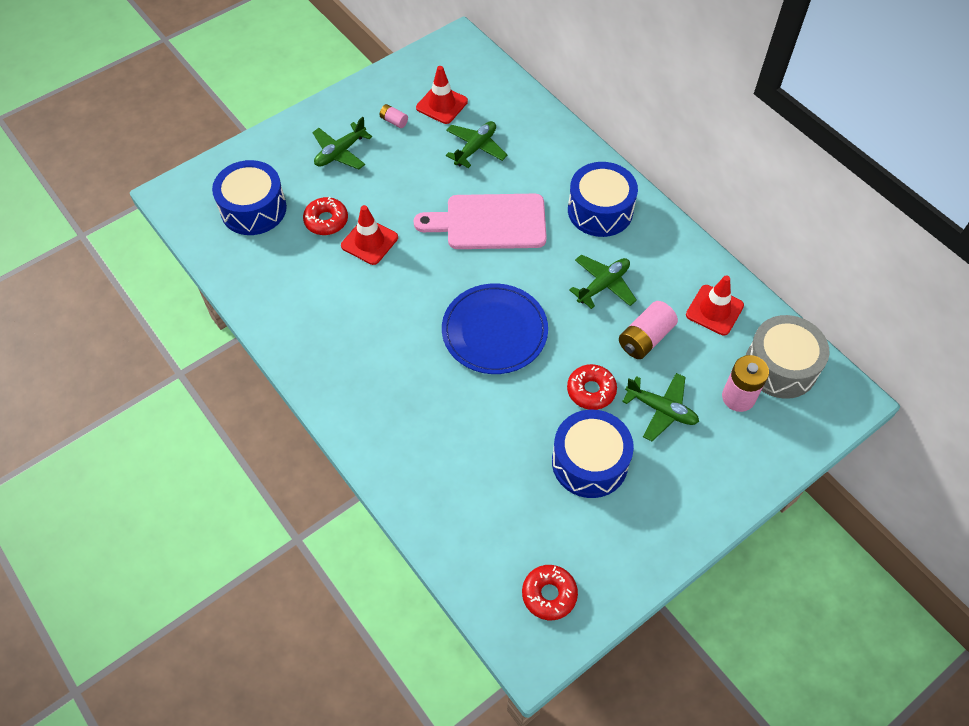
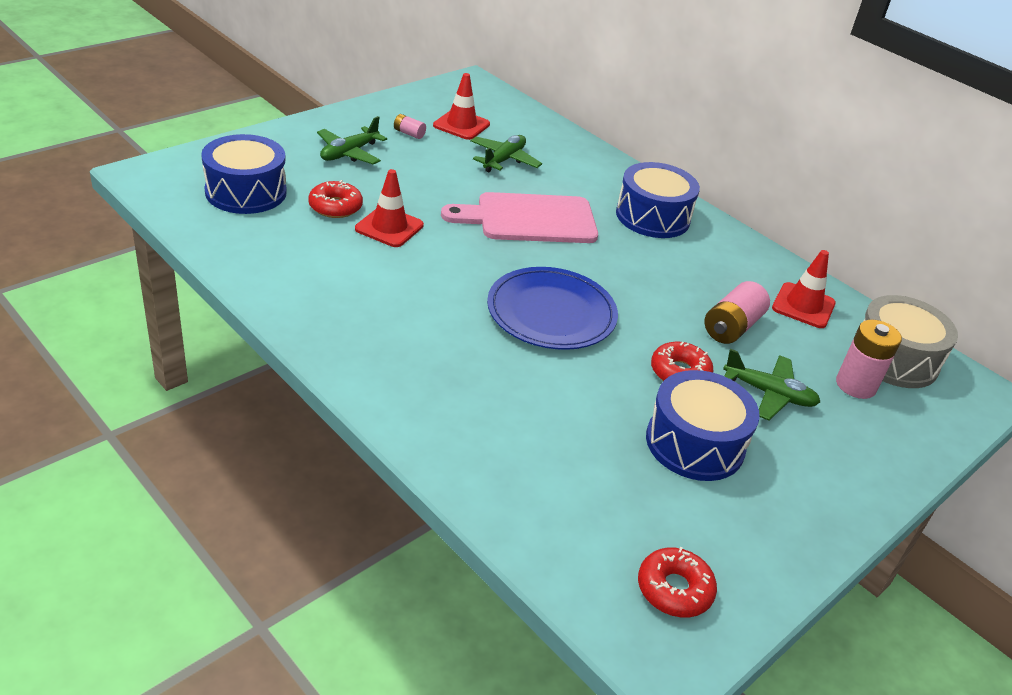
camera: 10 degrees left, 20 degrees down
(603, 285) = (671, 278): green plane -> none

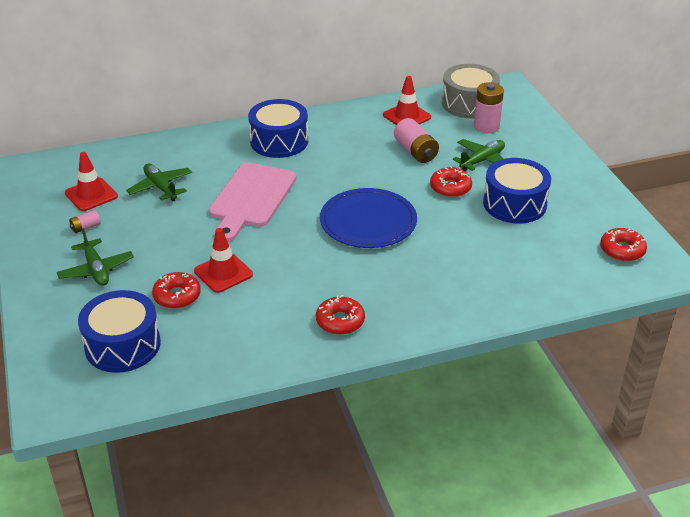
camera: 60 degrees left, 0 degrees up
(352, 325) = (340, 321): none -> red donut

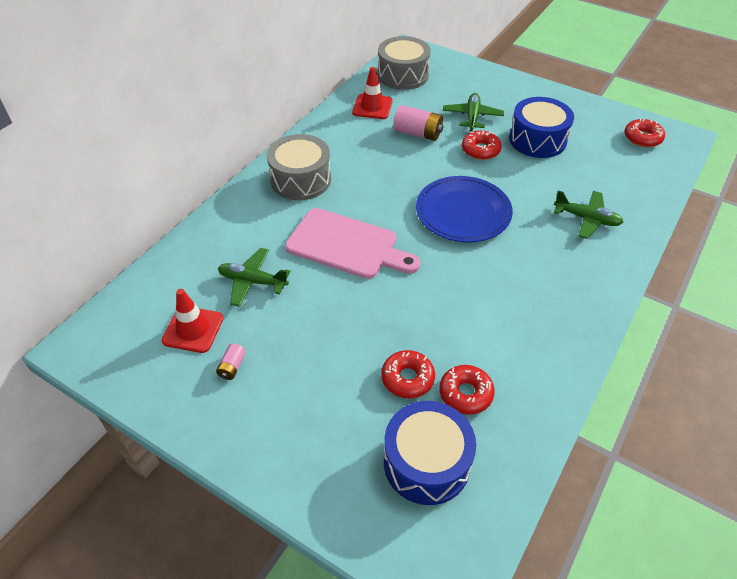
camera: 40 degrees left, 10 degrees up
(96, 270) = (301, 404): green plane -> green plane (587, 219)
(223, 273) = (416, 329): red traffic cone -> none
(251, 198) = (347, 245): pink cutting board -> pink cutting board turned 45 degrees counterclockwise
(279, 141) = (301, 179): blue drum -> grey drum
(340, 321) = (557, 311): red donut -> red donut (465, 393)
(486, 126) = (439, 88): pink battery -> none

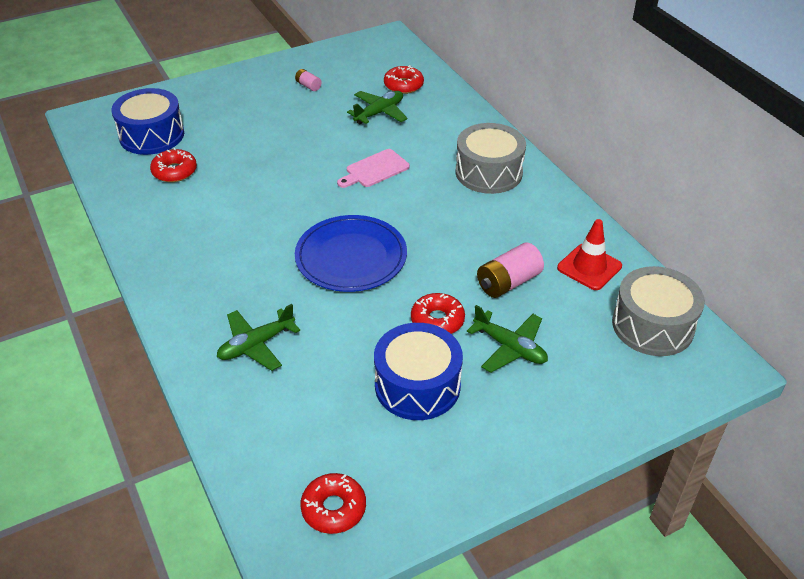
camera: 120 degrees right, 5 degrees down
(193, 329) = (358, 78): red traffic cone -> none
(347, 245) = (375, 169): pink cutting board -> pink cutting board, size x0.57
(407, 378) = (216, 151): red donut -> red donut (403, 85)

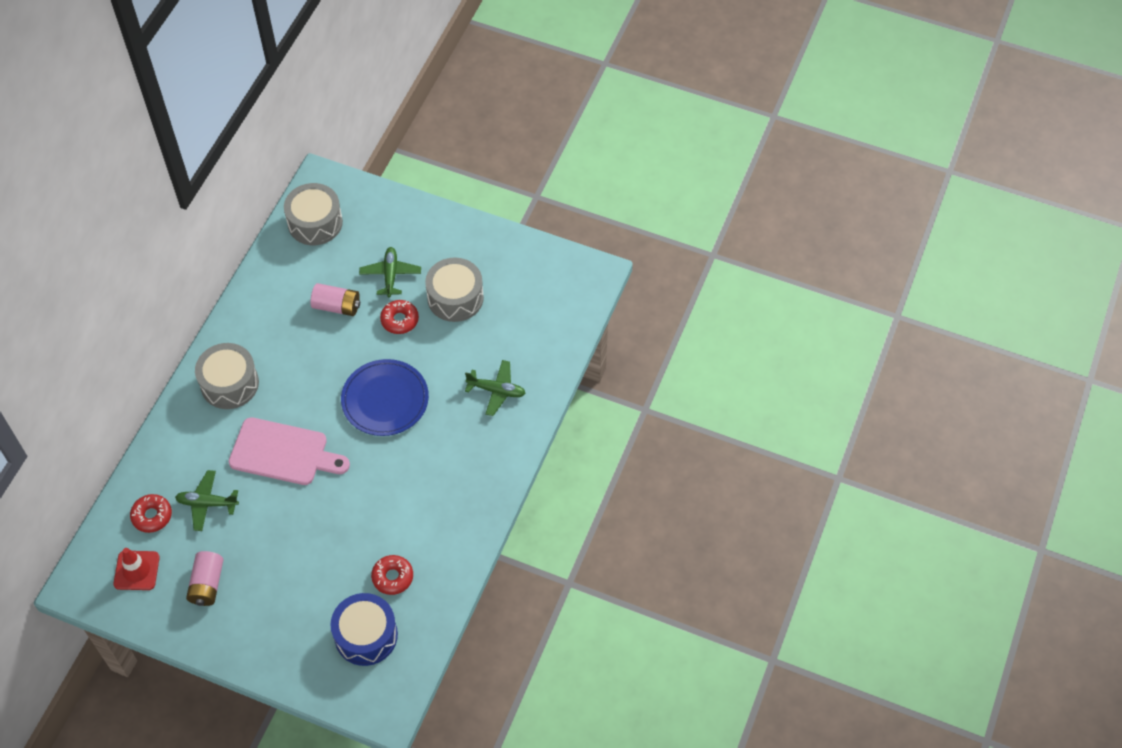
camera: 130 degrees left, 15 degrees up
(308, 86) = (207, 584): pink battery -> pink battery, size x1.88
(333, 508) = (557, 280): red donut -> none
(375, 169) = (283, 453): pink cutting board -> pink cutting board, size x1.76
(417, 385) = (455, 298): blue drum -> grey drum
(589, 267) = (287, 275): red traffic cone -> red traffic cone (136, 570)

